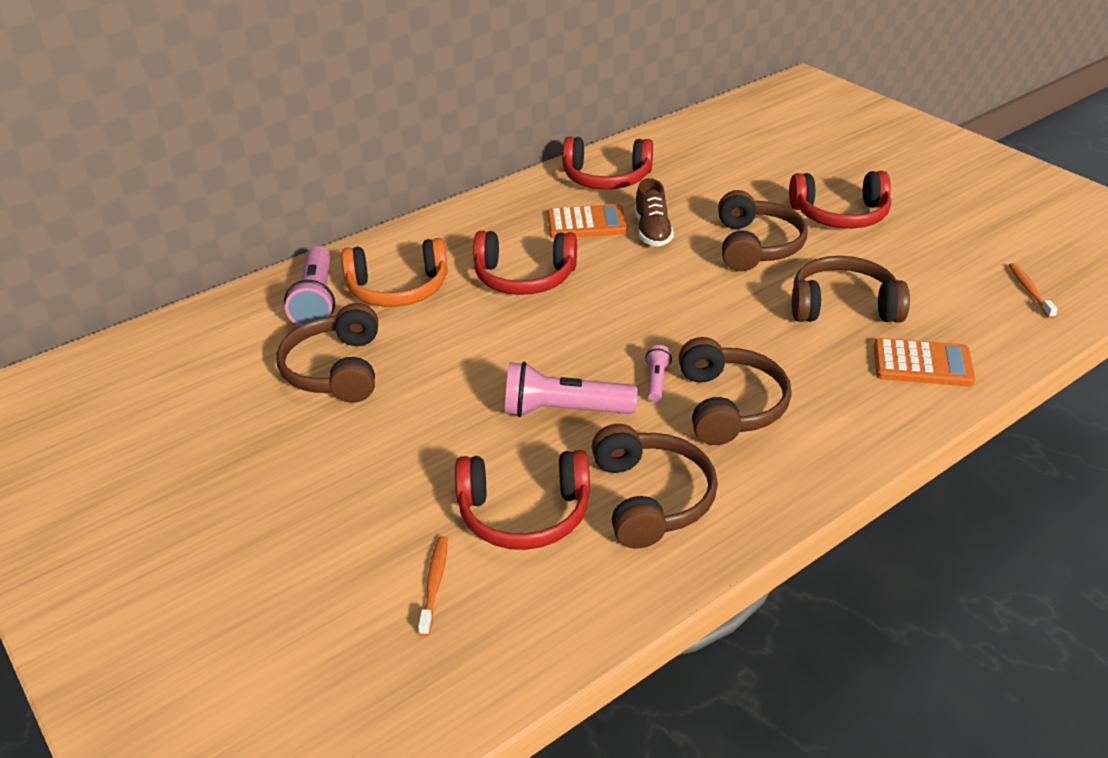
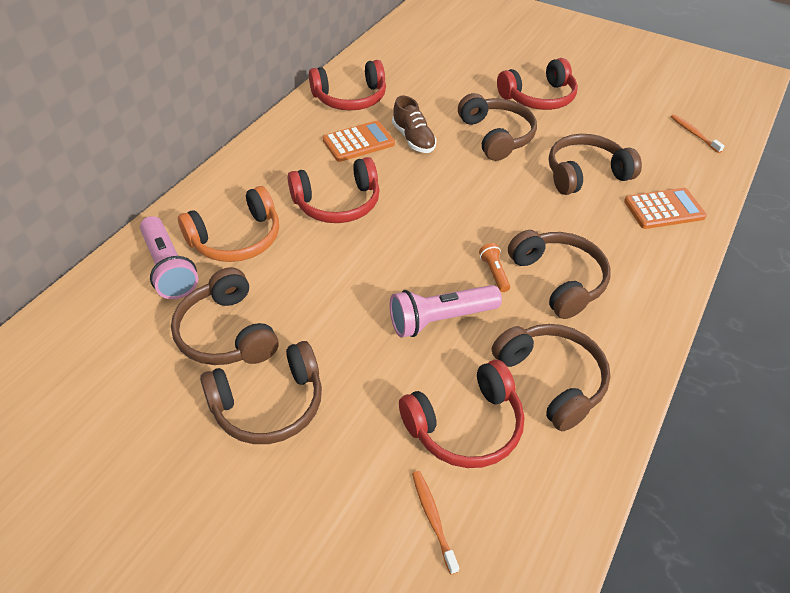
camera: 25 degrees left, 10 degrees up
(337, 441) = (269, 404): none -> brown headphones
(656, 381) = (494, 272): pink flashlight -> orange flashlight

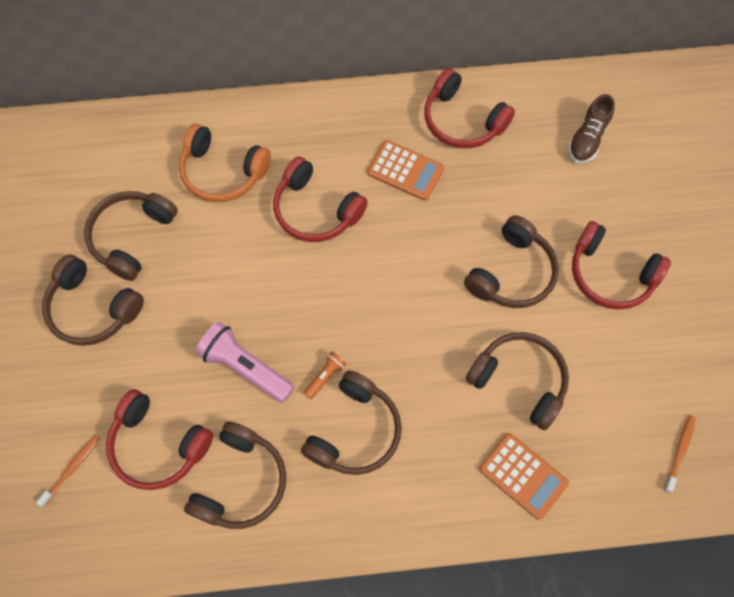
camera: 55 degrees right, 20 degrees up
(169, 268) = (162, 154): pink flashlight -> none
(413, 139) = (447, 209): brown shoe -> brown shoe (587, 139)

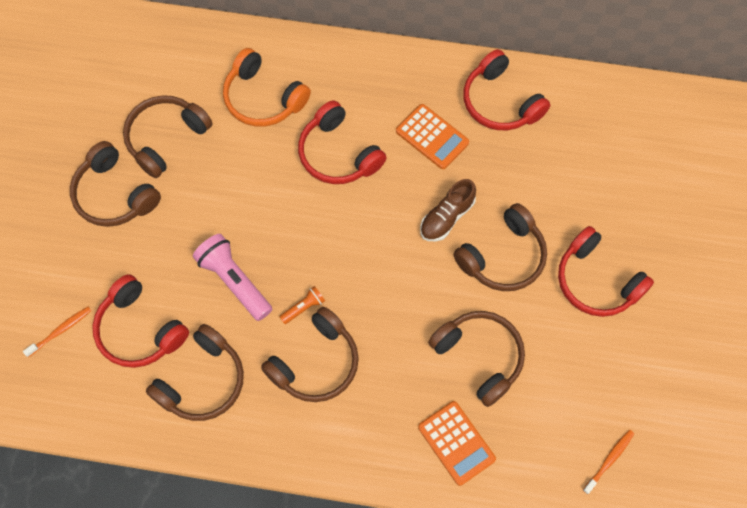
camera: 15 degrees right, 0 degrees up
(587, 139) = (615, 147): brown shoe -> brown shoe (447, 217)

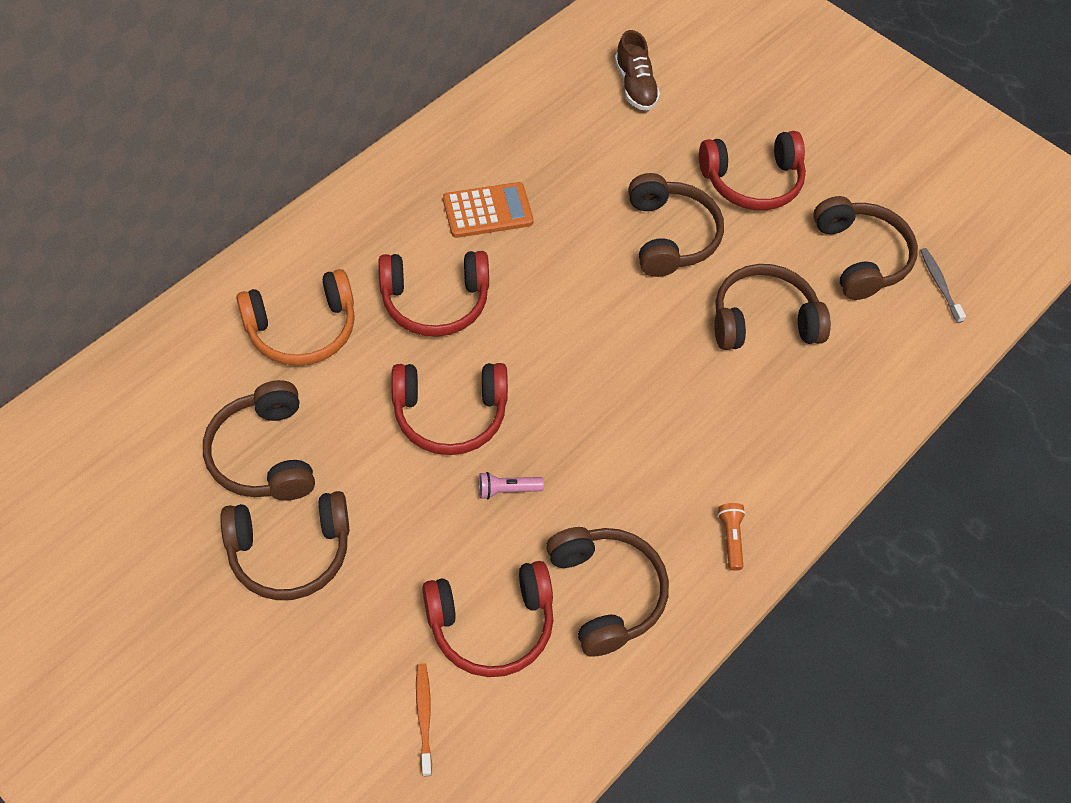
camera: 60 degrees left, 10 degrees down
(234, 281) = (507, 490): pink flashlight -> pink flashlight, size x0.50
(303, 307) = (592, 441): orange flashlight -> orange flashlight (730, 538)
(315, 363) = (665, 468): brown headphones -> brown headphones (860, 257)
(447, 217) = (589, 254): brown shoe -> brown shoe (635, 86)
(456, 443) = (841, 395): orange calculator -> none
(500, 102) = (498, 134): red headphones -> red headphones (450, 414)
(609, 460) = (939, 284): orange toothbrush -> grey toothbrush

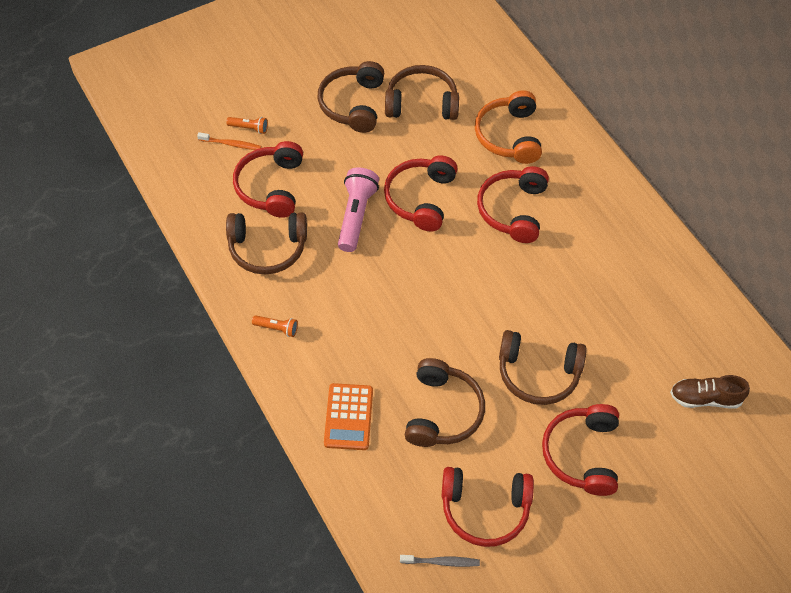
camera: 110 degrees right, 0 degrees up
(381, 699) = (249, 128): none -> orange flashlight
(487, 211) = (588, 260): orange calculator -> orange calculator (348, 417)
(507, 490) = (356, 215): pink flashlight -> pink flashlight, size x2.00
(860, 257) = (485, 509): brown headphones -> red headphones

